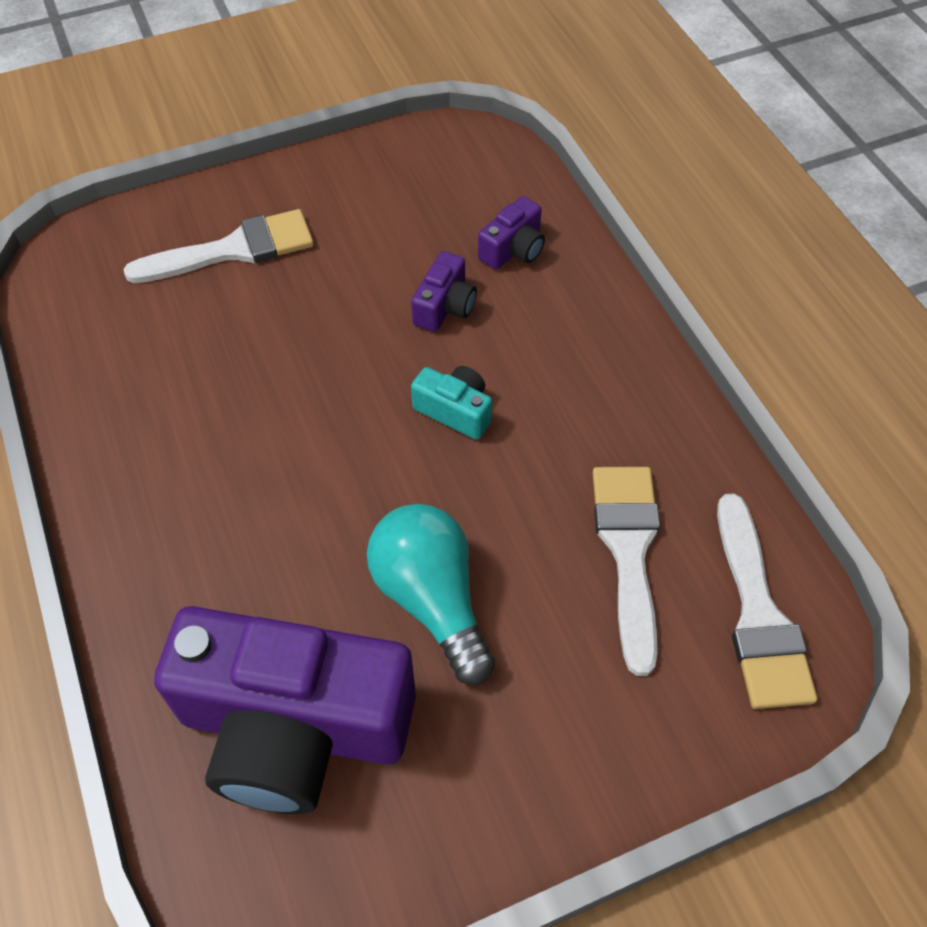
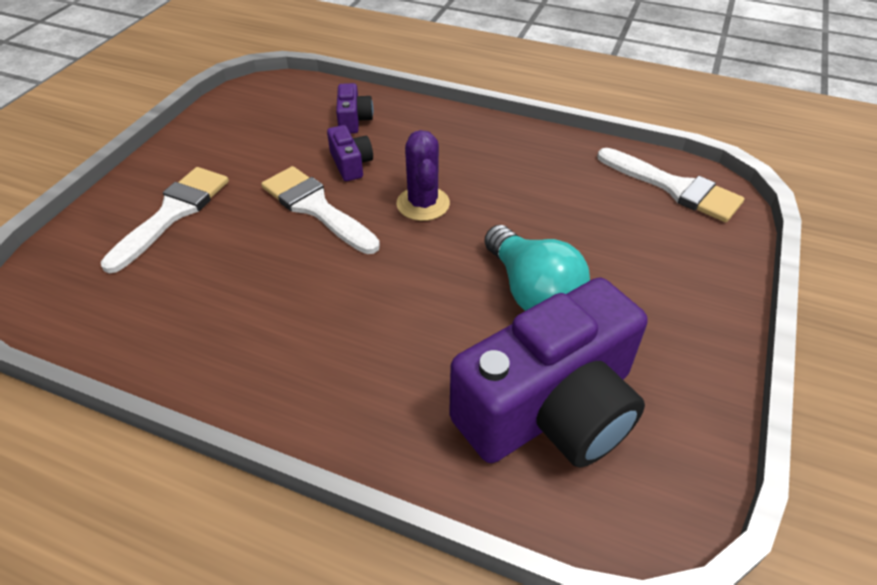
camera: 45 degrees left, 10 degrees down
(432, 599) = (532, 291): turquoise light bulb -> turquoise light bulb turned 135 degrees counterclockwise
(455, 411) = (423, 204): turquoise camera -> purple cactus
(628, 551) = (590, 203): white brush -> white brush (316, 208)

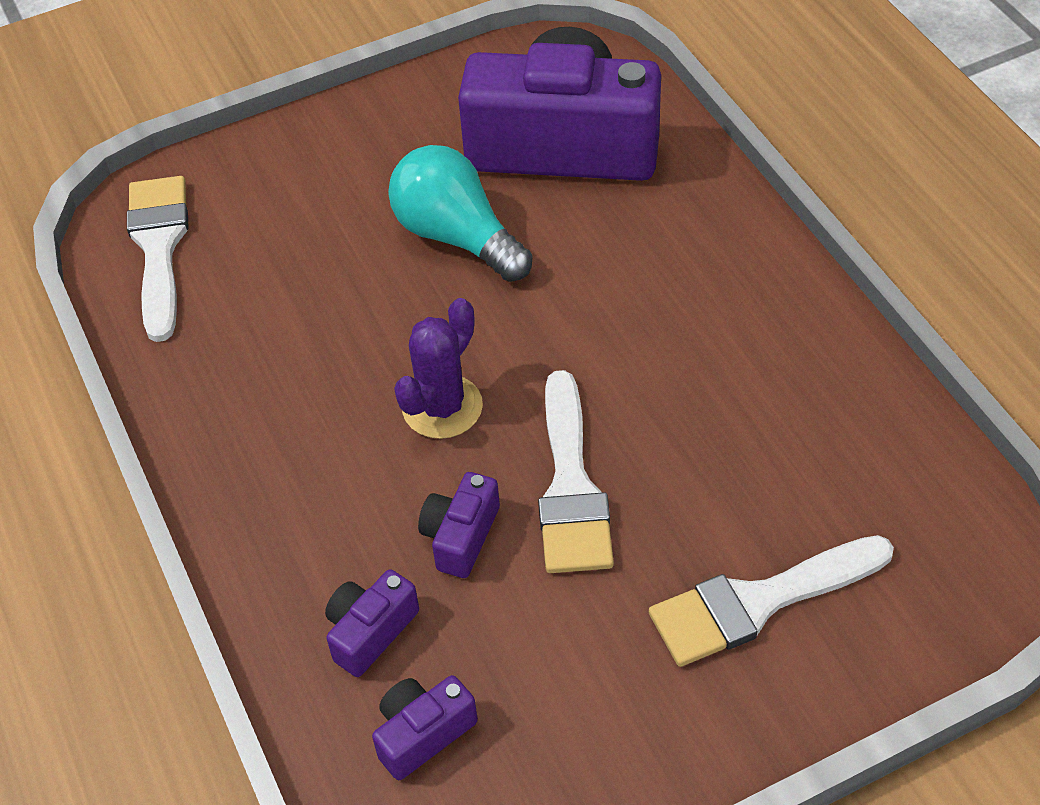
camera: 135 degrees left, 5 degrees up
(297, 107) = (423, 733): none -> purple camera
(532, 291) = (456, 236): turquoise light bulb -> turquoise light bulb turned 60 degrees counterclockwise

